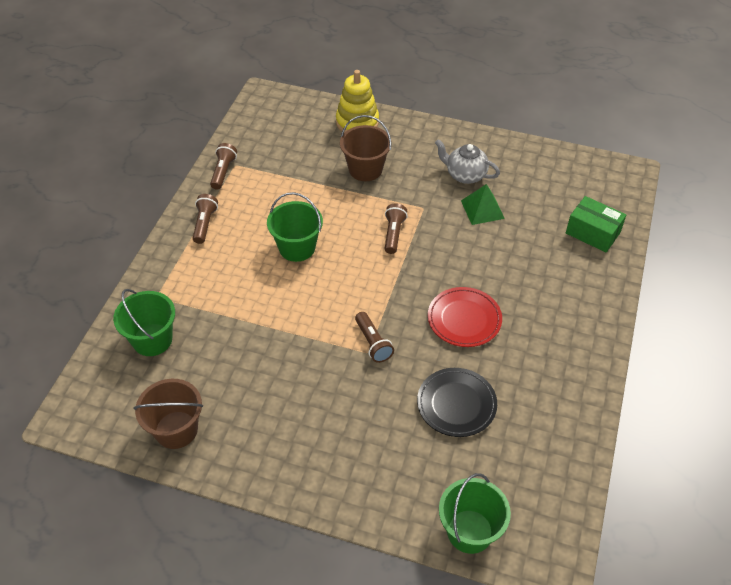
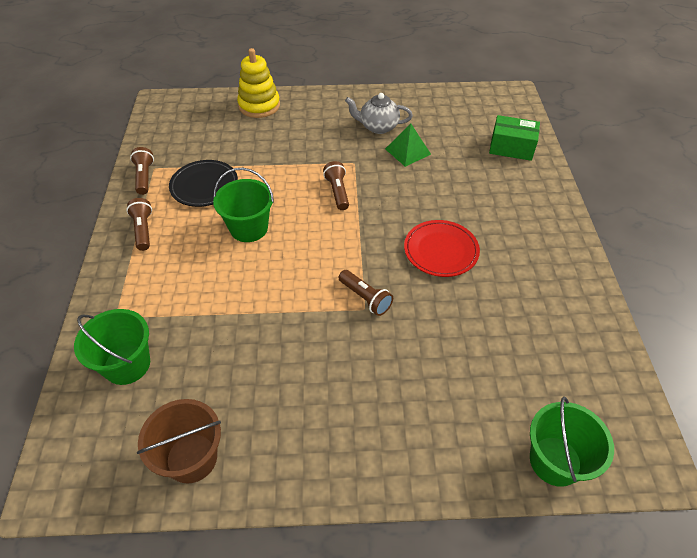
camera: 20 degrees left, 0 degrees up
(365, 169) = (285, 143): brown bucket -> none
(456, 404) = (475, 333): black plate -> black plate (204, 186)

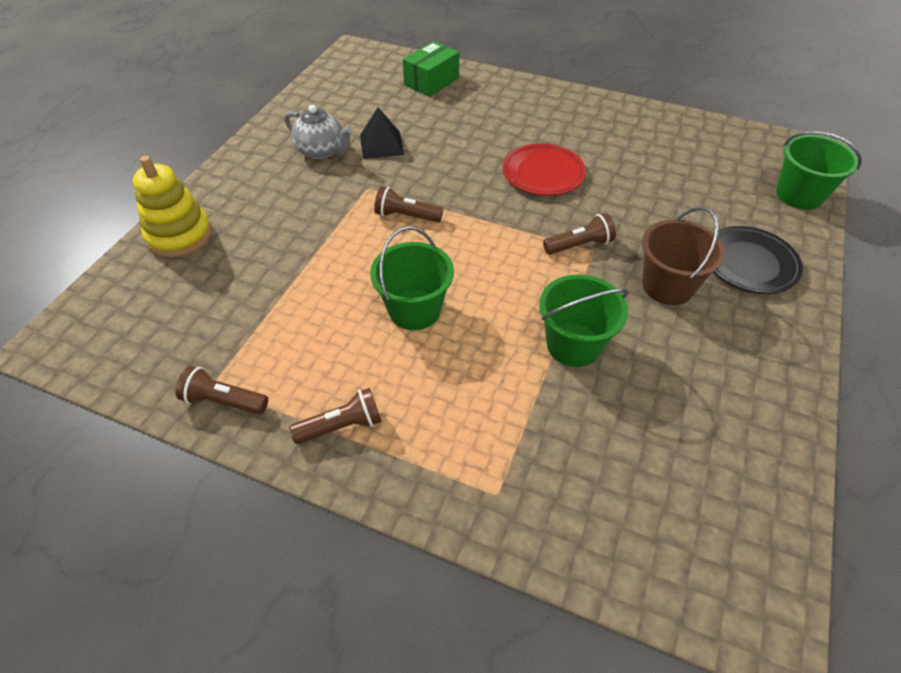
camera: 65 degrees left, 0 degrees up
(127, 364) = (587, 495): green bucket -> green bucket (573, 344)
(143, 230) = (342, 426): brown flashlight -> brown flashlight turned 150 degrees clockwise
(191, 458) = (747, 453): brown bucket -> brown bucket (667, 286)
(204, 186) = (300, 335): black plate -> black plate (749, 263)
(378, 127) = (321, 151): grey teapot -> grey teapot turned 90 degrees counterclockwise
(407, 151) = (381, 144): green pyramid -> black pyramid

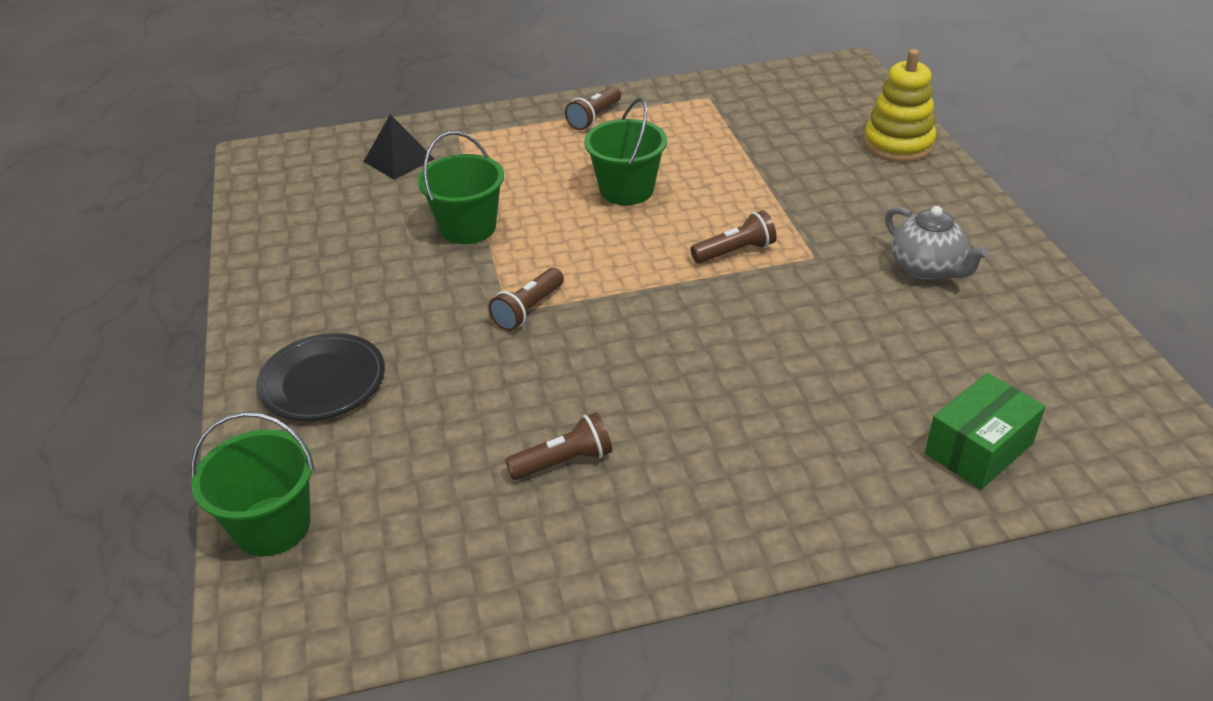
camera: 145 degrees right, 10 degrees down
(224, 401) = (687, 95): brown flashlight -> brown flashlight (564, 461)
(321, 151) = (926, 268): grey teapot -> grey teapot turned 120 degrees counterclockwise
(381, 144) = (879, 310): black pyramid -> black pyramid (398, 160)
(431, 81) = (978, 448): green box -> green box turned 45 degrees clockwise
(543, 173) = (646, 375): red plate -> none
(667, 286) = (407, 313): brown bucket -> none

